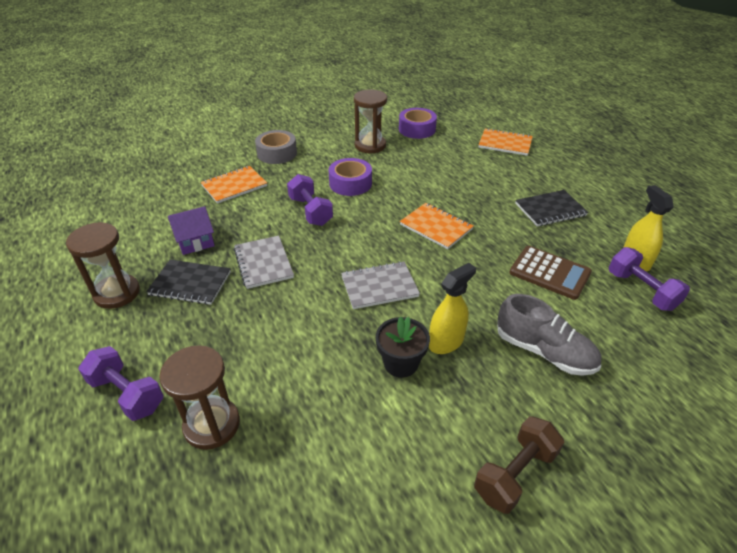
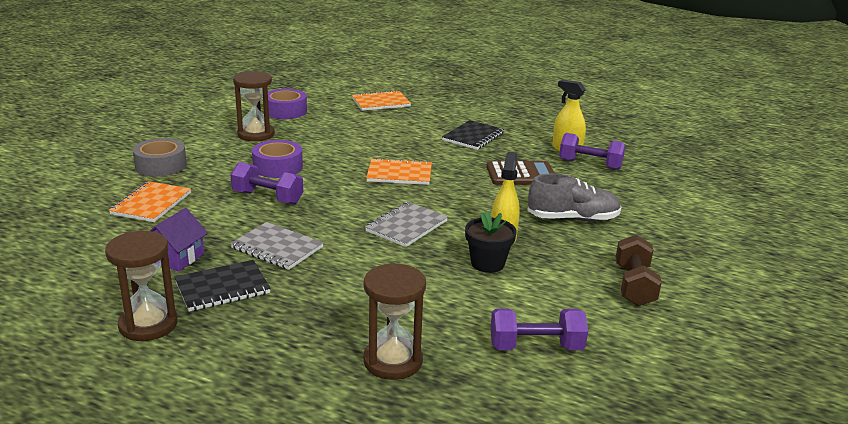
camera: 40 degrees left, 15 degrees down
(127, 394) = (282, 380): purple dumbbell -> purple dumbbell (536, 347)

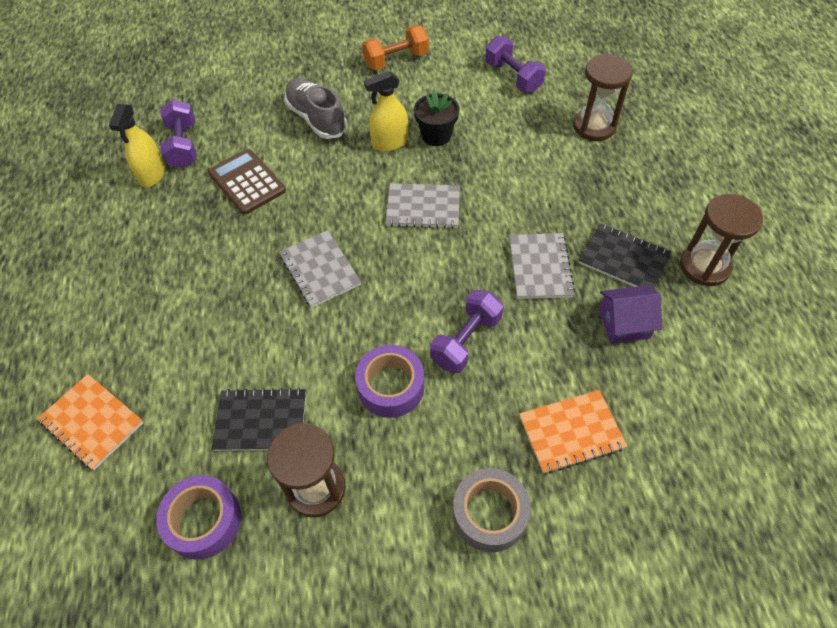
camera: 120 degrees left, 30 degrees up
(268, 198) = (465, 340): purple dumbbell -> purple dumbbell turned 45 degrees clockwise
(399, 174) = (320, 270): orange notebook -> grey notebook
(473, 137) = (165, 261): black notebook -> black notebook (261, 421)
(634, 286) = (396, 60): brown dumbbell -> orange dumbbell

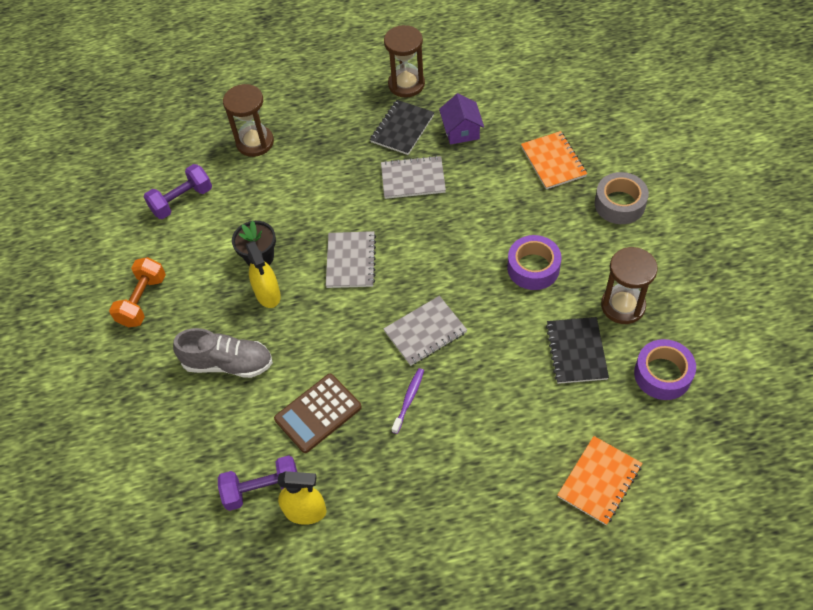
camera: 90 degrees left, 0 degrees up
(242, 252) = (409, 399): none -> purple toothbrush
(316, 118) = (228, 363): grey shoe -> grey shoe turned 135 degrees counterclockwise
(396, 60) = (142, 301): orange dumbbell -> orange dumbbell turned 45 degrees clockwise
(465, 340) = (486, 223): purple dumbbell -> none

